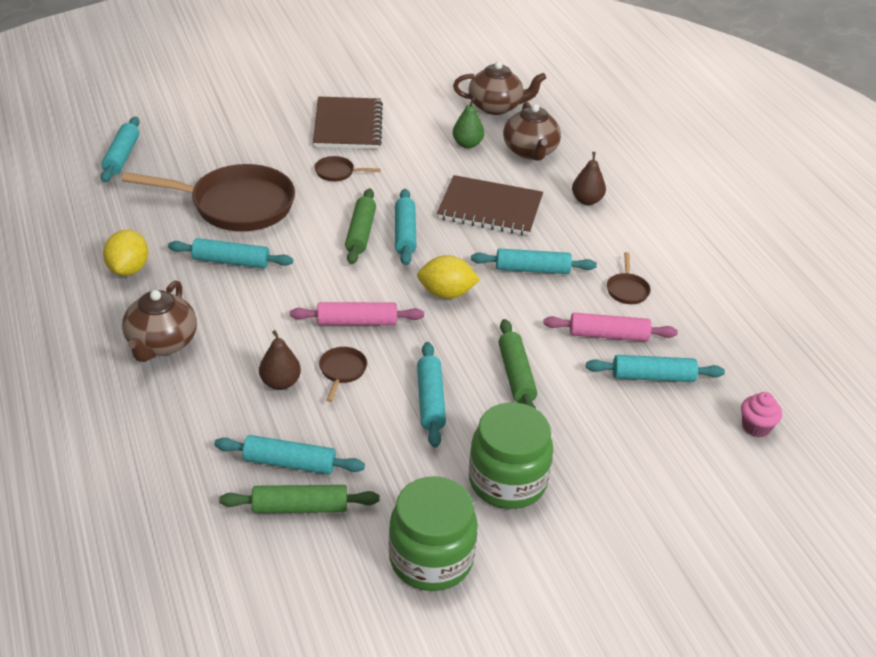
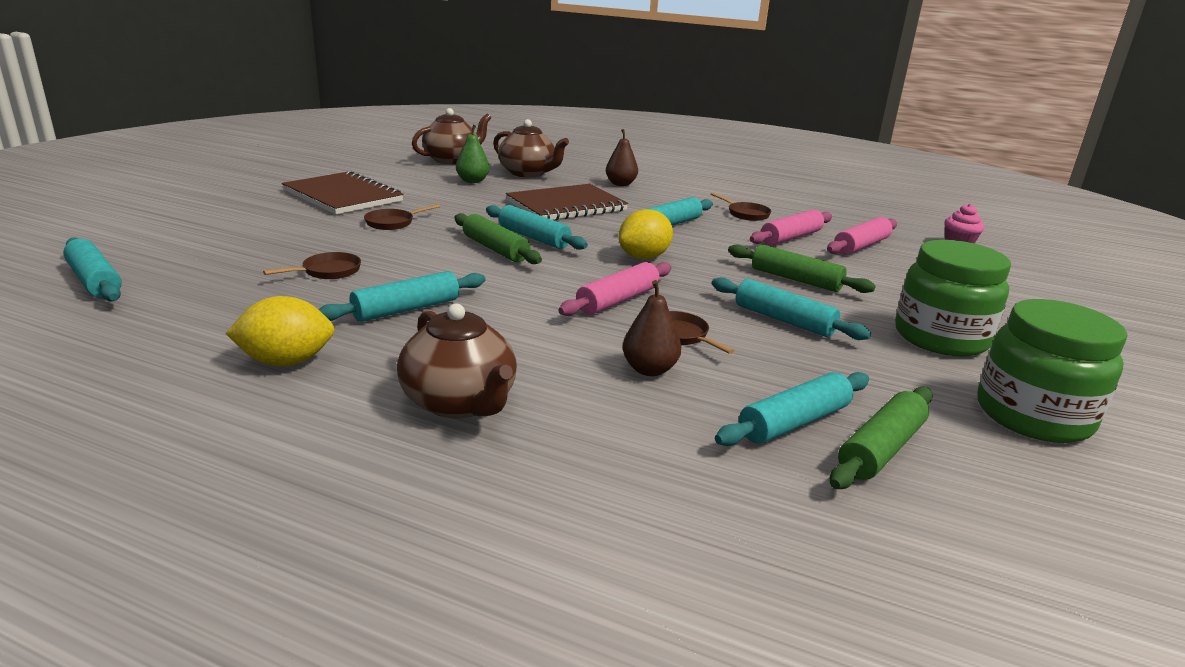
camera: 45 degrees left, 15 degrees down
(128, 269) = (286, 362): yellow lemon -> yellow lemon turned 60 degrees counterclockwise
(236, 205) = (328, 271): brown pan -> brown pan, size x0.40
(653, 377) = (861, 246): turquoise rolling pin -> pink rolling pin

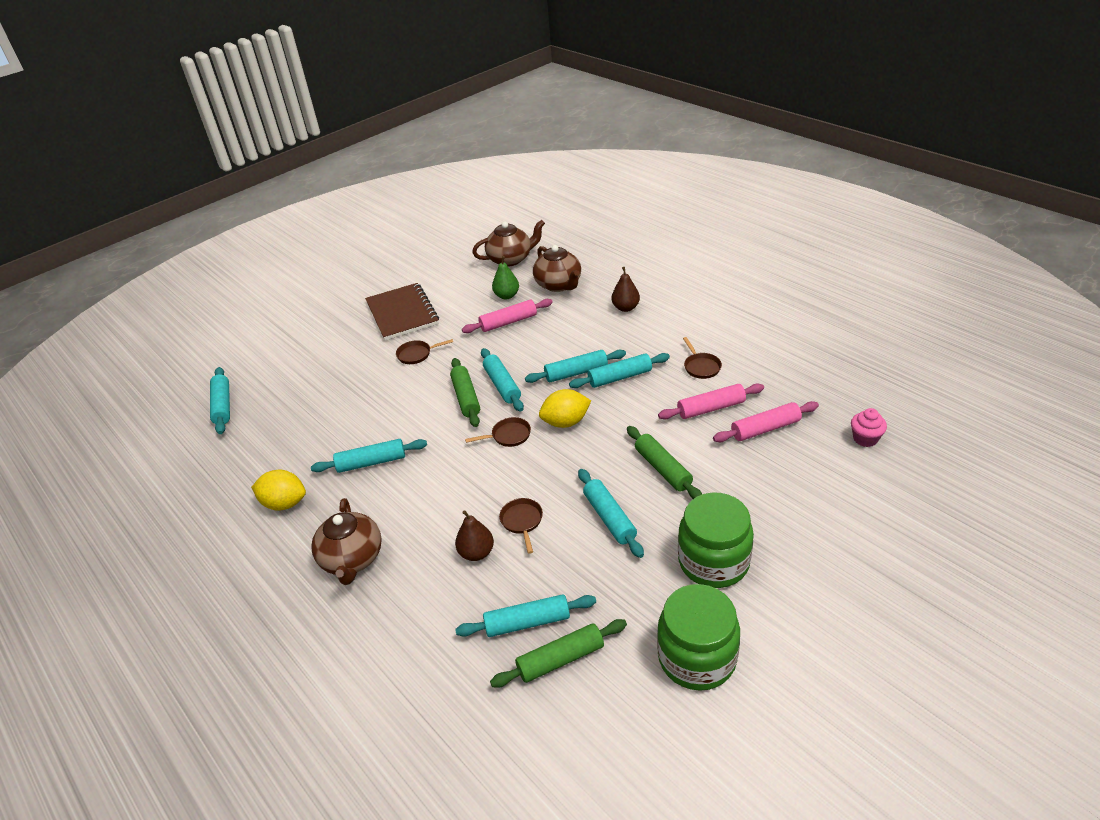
camera: 30 degrees right, 15 degrees up
(328, 271) = (347, 412): brown pan -> brown pan (508, 436)
(566, 206) = (556, 340): brown notebook -> none
(615, 224) = (576, 372): none -> turquoise rolling pin
(618, 300) = (509, 474): pink rolling pin -> pink rolling pin (508, 322)

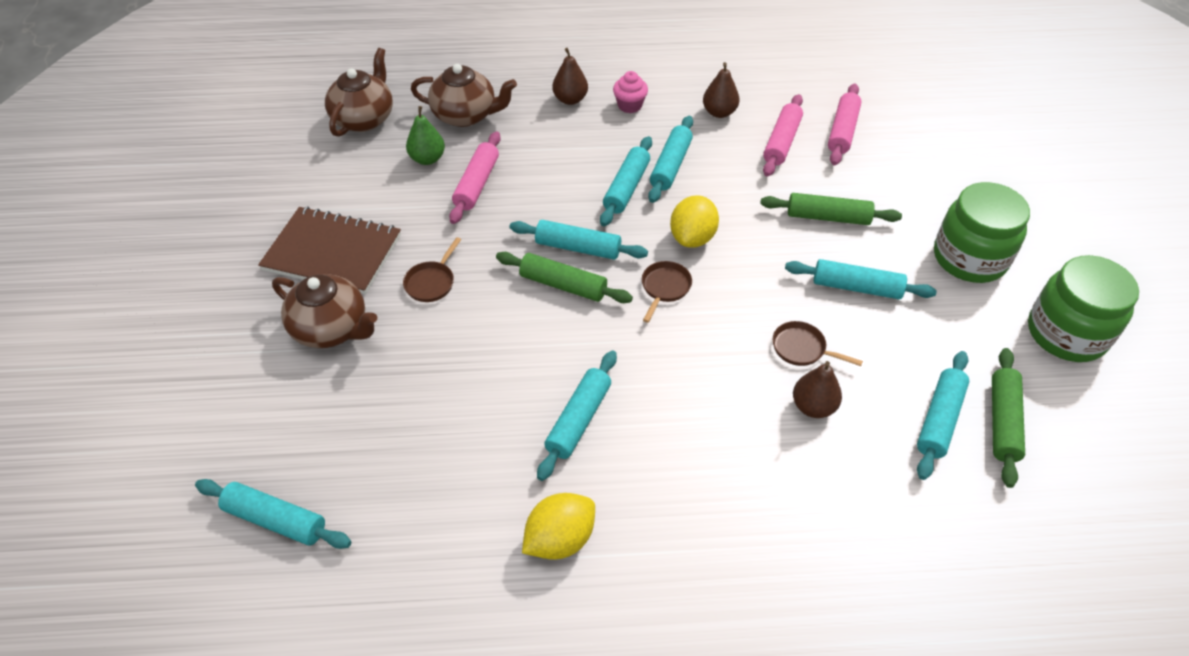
camera: 55 degrees left, 10 degrees up
(352, 559) = (723, 517): brown teapot -> brown teapot (331, 329)
(701, 367) = (719, 112): brown pan -> brown pear
(865, 439) = (911, 93): pink cupcake -> pink cupcake (629, 105)

